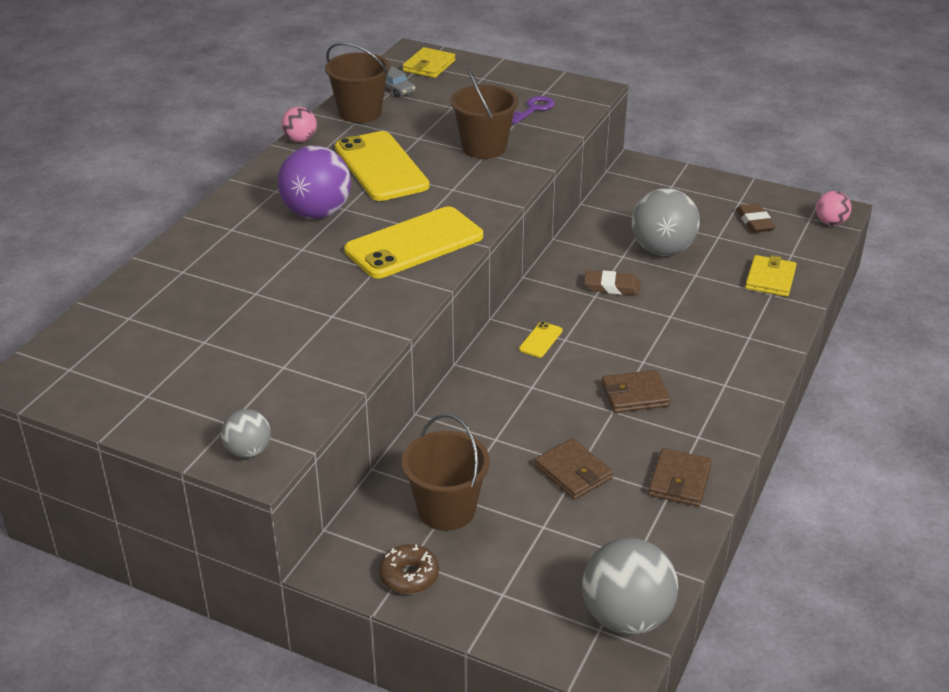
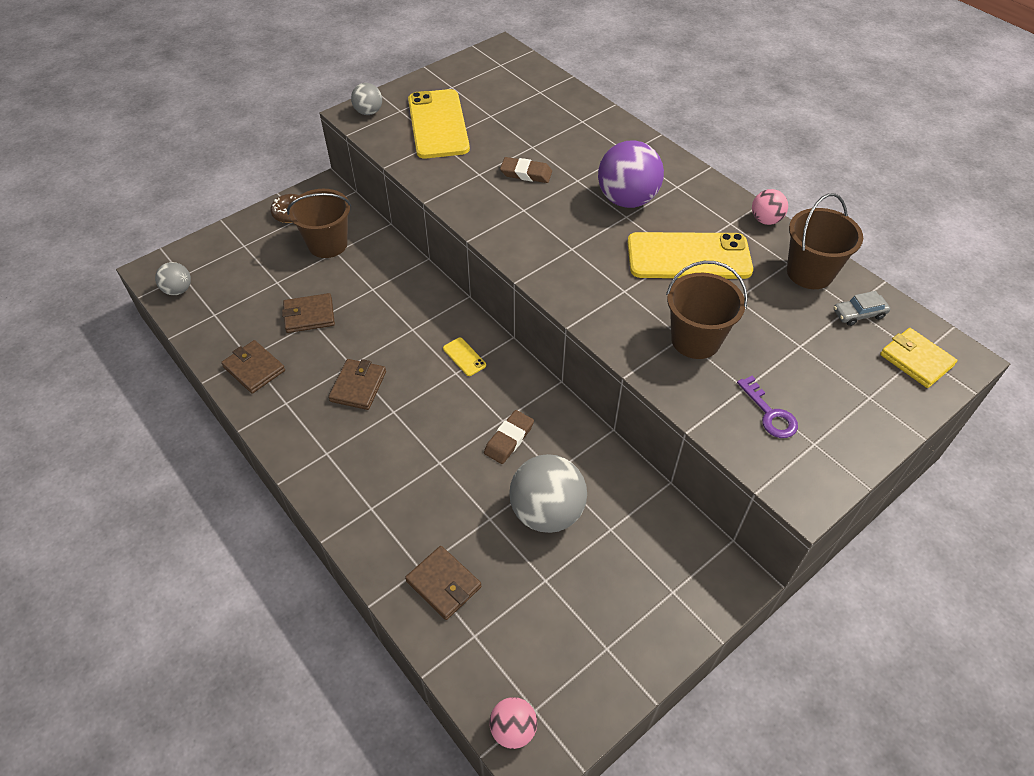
camera: 115 degrees right, 15 degrees up
(414, 244) = (546, 240): yellow phone -> yellow phone (438, 124)
(626, 617) = (178, 290): grey ball -> grey ball, size x0.53
(755, 222) = (556, 638): brown eraser -> brown eraser (526, 173)
(770, 279) = (443, 584): yellow wallet -> brown wallet

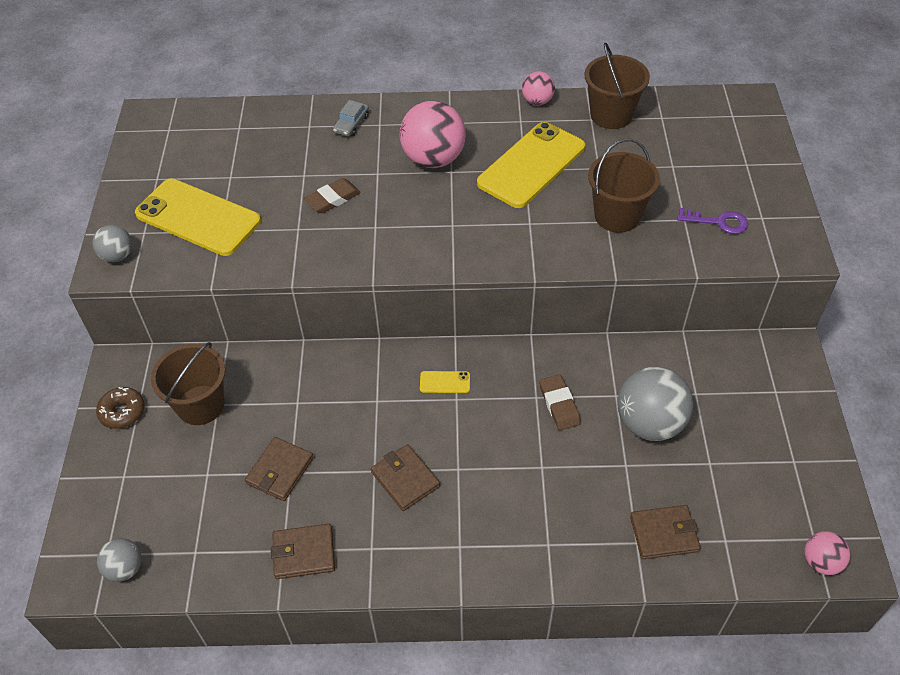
camera: 50 degrees left, 0 degrees up
(627, 200) = (433, 159): purple ball -> pink ball
(859, 314) = (671, 118): grey car -> grey car (351, 124)
(916, 360) = (735, 121): yellow wallet -> none

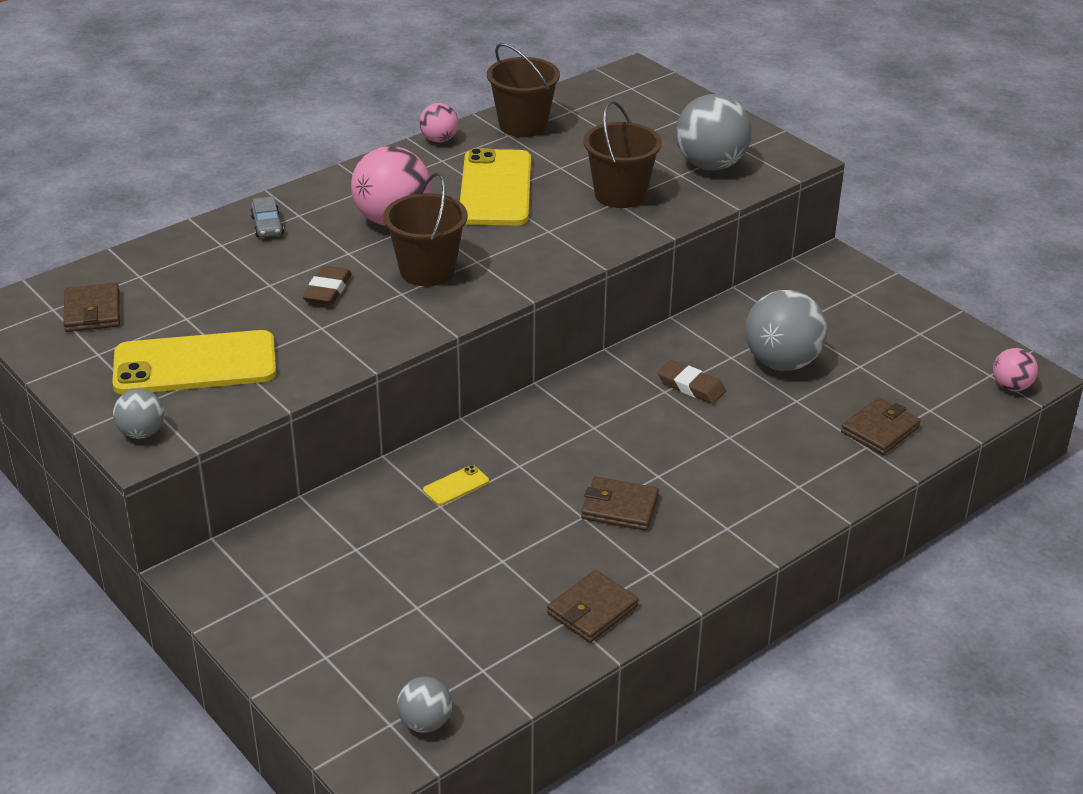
camera: 40 degrees left, 15 degrees down
(122, 412) = (254, 608): brown donut -> none
(200, 405) = (337, 558): brown bucket -> brown bucket (427, 271)
(280, 471) = (490, 564): brown wallet -> brown wallet (92, 312)
(445, 382) = (568, 420): yellow phone -> yellow phone (456, 486)
(718, 222) = (710, 165): purple key -> grey ball

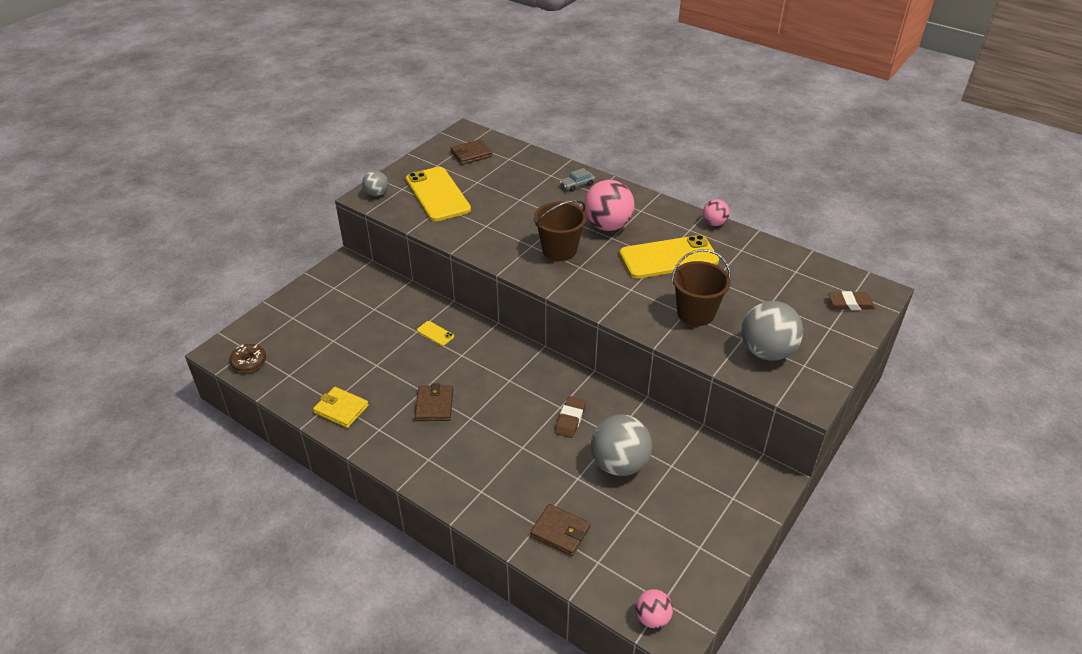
camera: 75 degrees right, 5 degrees up
(328, 290) = (522, 219): brown eraser -> brown eraser (850, 304)
(425, 723) = (249, 362): grey ball -> brown donut
(523, 125) = (758, 253): brown bucket -> none
(592, 610) = (341, 409): brown wallet -> yellow wallet

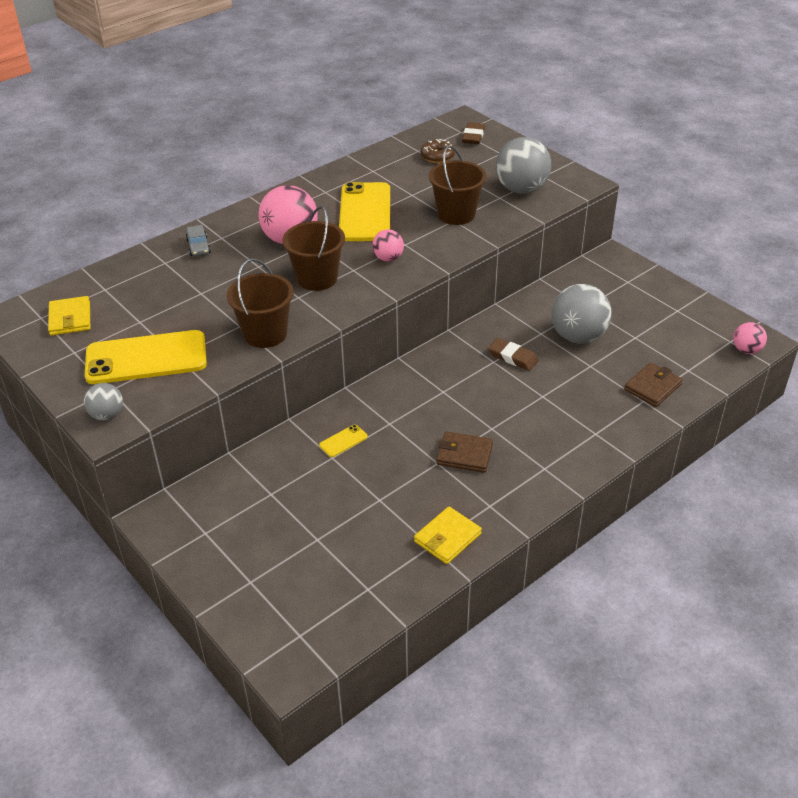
camera: 75 degrees left, 0 degrees up
(249, 362) = (326, 634): brown donut -> brown donut (437, 156)
(471, 154) = (70, 318): brown wallet -> yellow wallet
(480, 239) = (265, 334): none -> brown bucket
(714, 223) = (323, 176): pink ball -> pink ball (388, 258)

